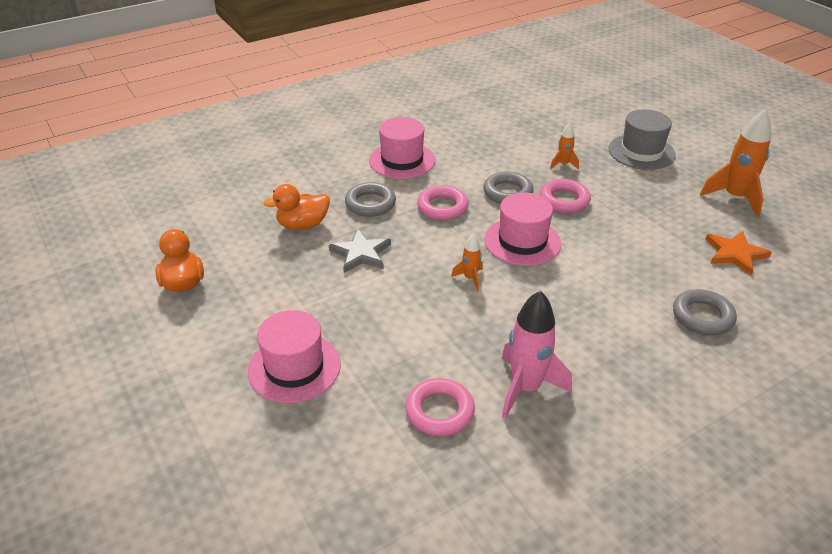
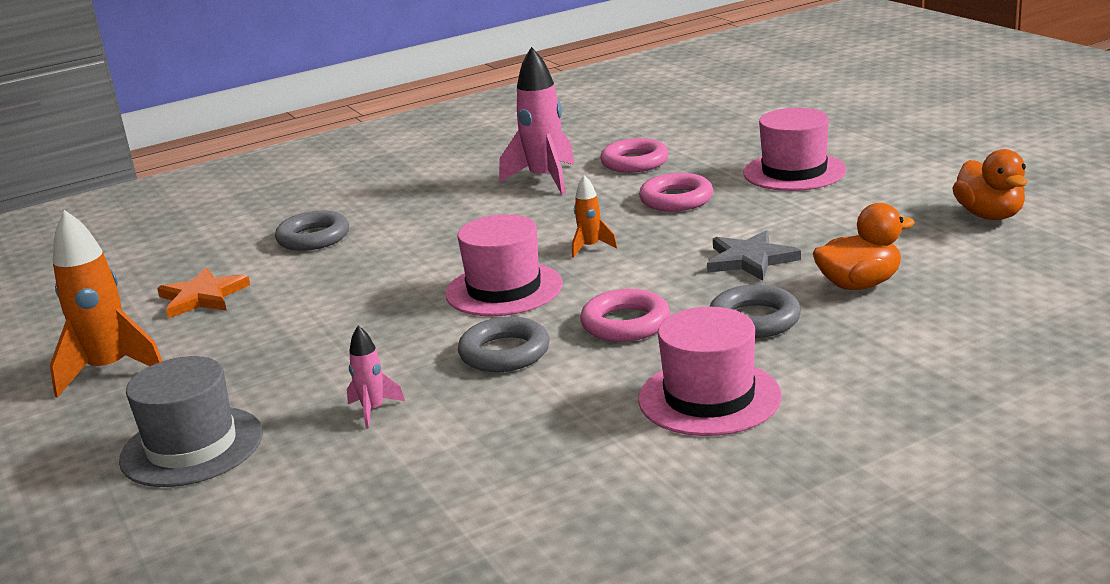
camera: 175 degrees left, 15 degrees down
(563, 164) = (373, 410): orange rocket -> pink rocket
(564, 200) = (408, 347): pink ring -> pink ring (676, 199)

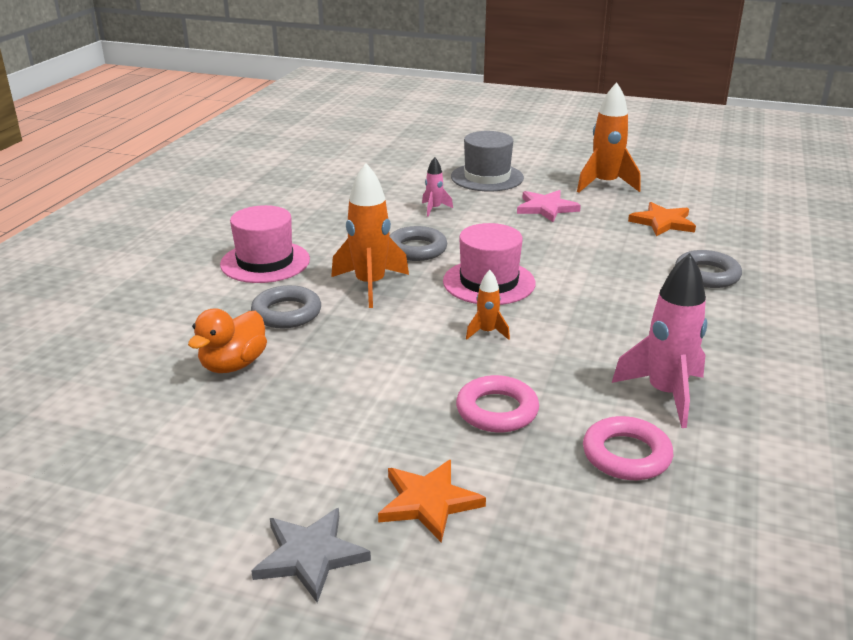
camera: 135 degrees right, 5 degrees up
(254, 359) = (546, 208): none -> pink star
(625, 323) = (370, 285): pink ring -> orange rocket
(750, 260) = (344, 361): grey star -> grey star (310, 556)
(794, 172) = (428, 502): pink hat -> orange star
(989, 215) = (155, 495): orange duck -> none

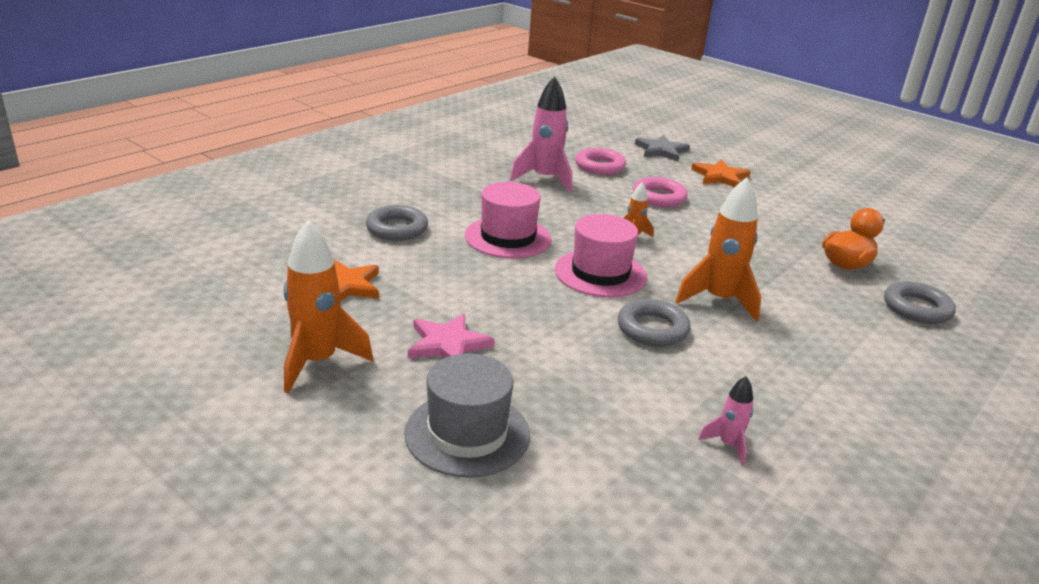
camera: 160 degrees left, 0 degrees up
(265, 262) = (835, 359): pink hat -> pink hat (508, 237)
(286, 313) = (805, 294): grey ring -> grey ring (917, 308)
(310, 556) = (785, 176): grey star -> grey star (661, 151)
(434, 209) = (595, 387): pink rocket -> pink rocket (728, 445)

